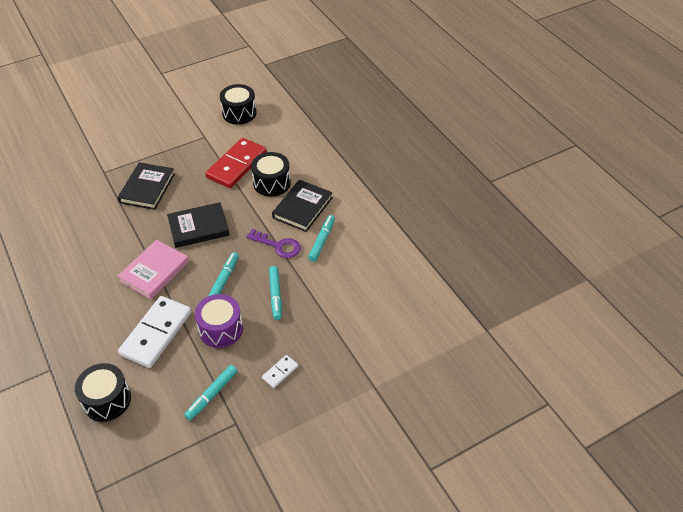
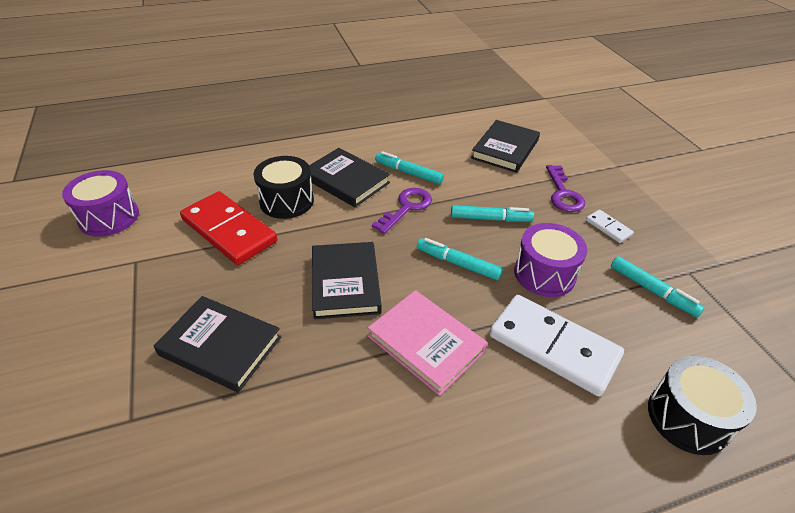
camera: 80 degrees left, 5 degrees down
(239, 113) = (109, 217): black drum -> purple drum
(319, 342) = (563, 193): none -> purple key
(375, 300) = (505, 149): none -> black book

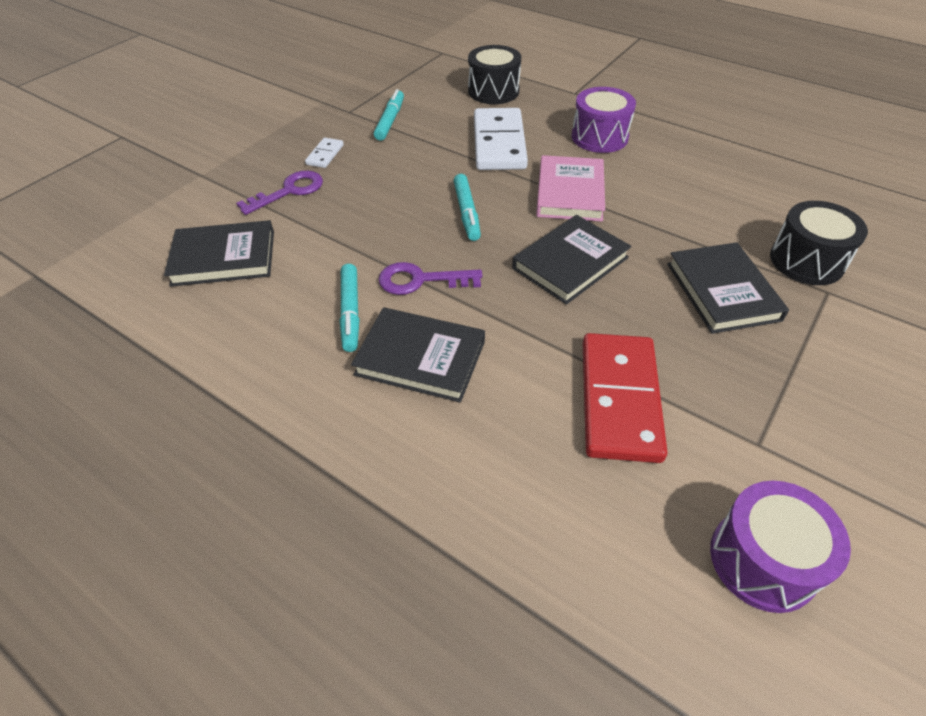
camera: 125 degrees left, 5 degrees up
(287, 201) = (516, 386): black drum -> black drum (806, 261)
(346, 181) = (420, 358): black book -> black book turned 75 degrees counterclockwise
(490, 219) = (380, 219): turquoise marker -> none
(544, 274) = (426, 167): purple drum -> purple drum (599, 137)

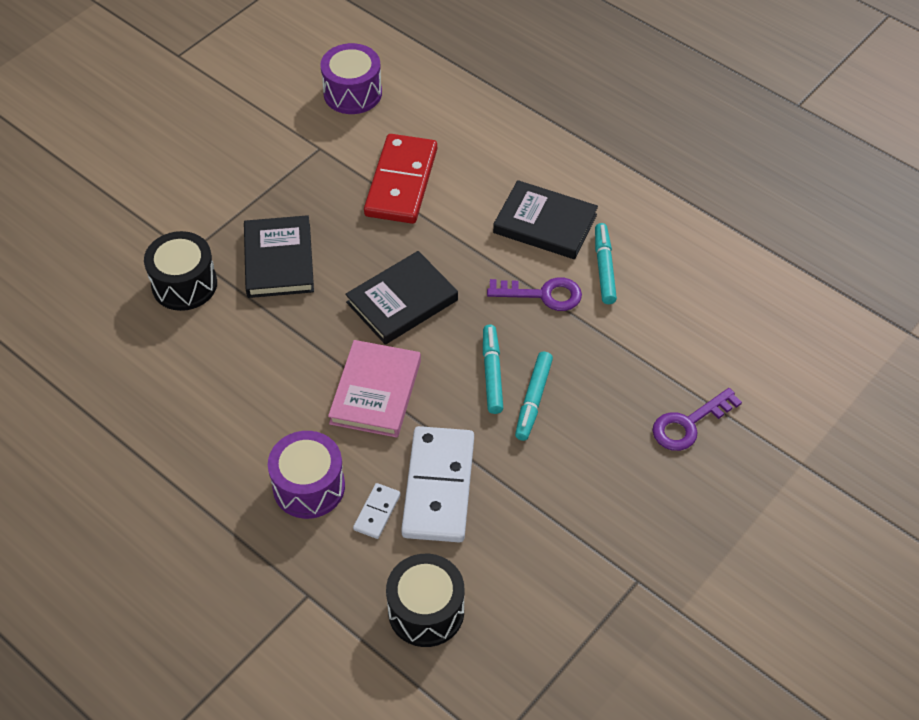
camera: 175 degrees left, 5 degrees up
(224, 258) = (733, 336): black book -> none
(325, 155) = (657, 486): white domino -> white domino (377, 512)
(390, 121) = (578, 550): turquoise marker -> turquoise marker (533, 399)

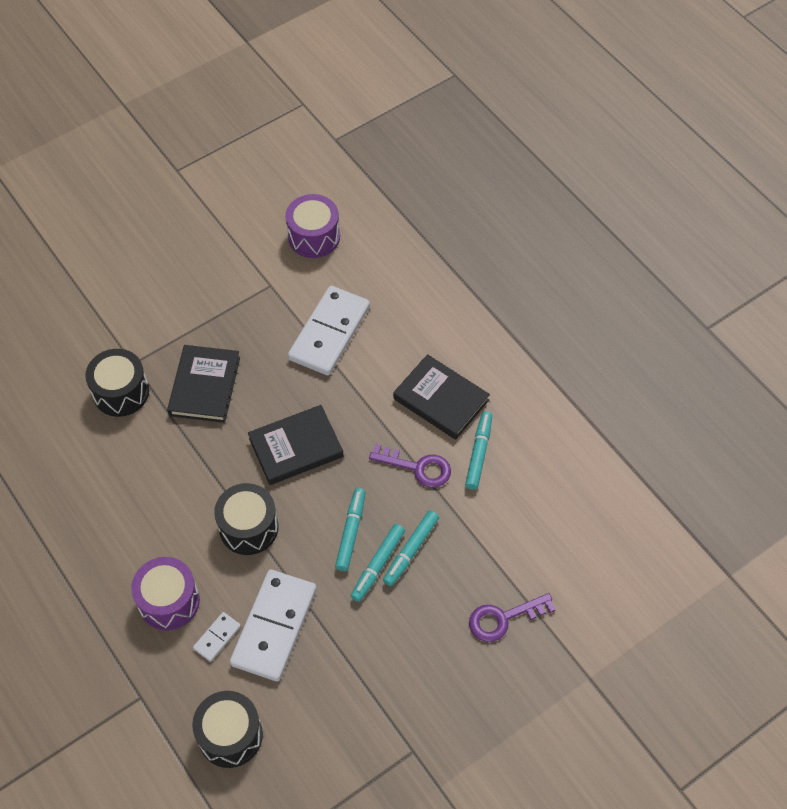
camera: 15 degrees right, 5 degrees up
(376, 392) = (248, 527): pink book -> black drum
(401, 182) = (329, 333): red domino -> white domino
(565, 378) = (411, 550): none -> turquoise marker

